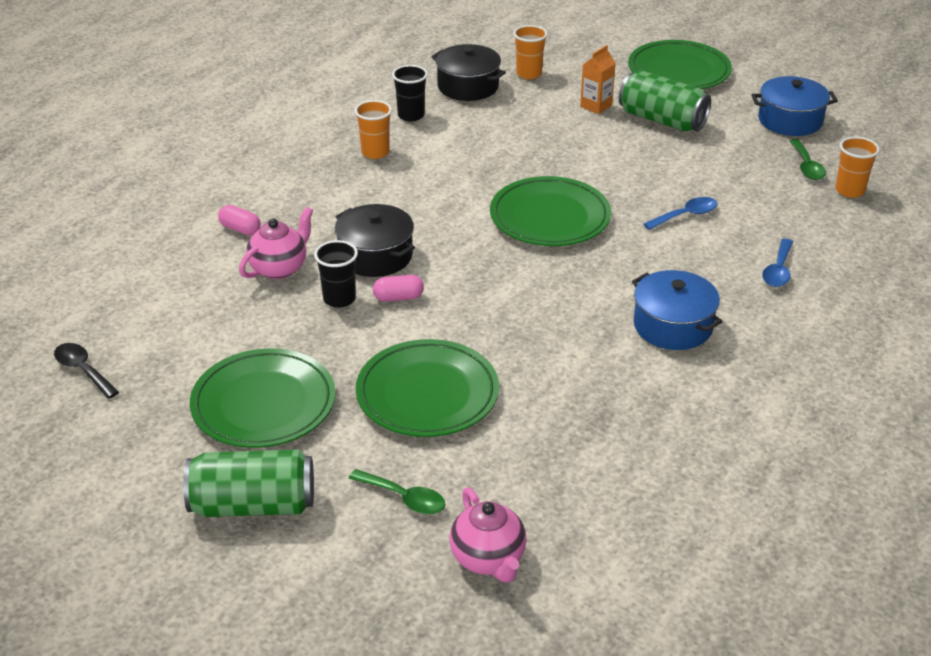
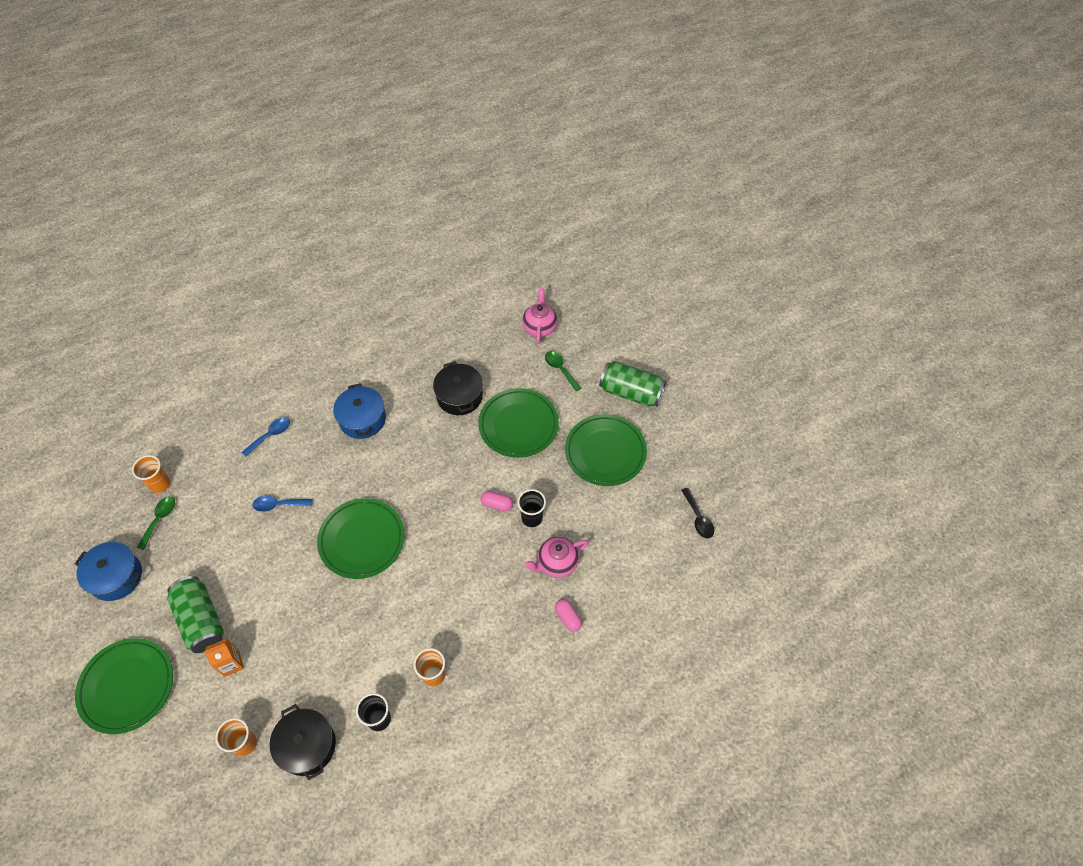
camera: 155 degrees left, 20 degrees up
(375, 256) = (492, 549): black pot -> black pot (459, 396)

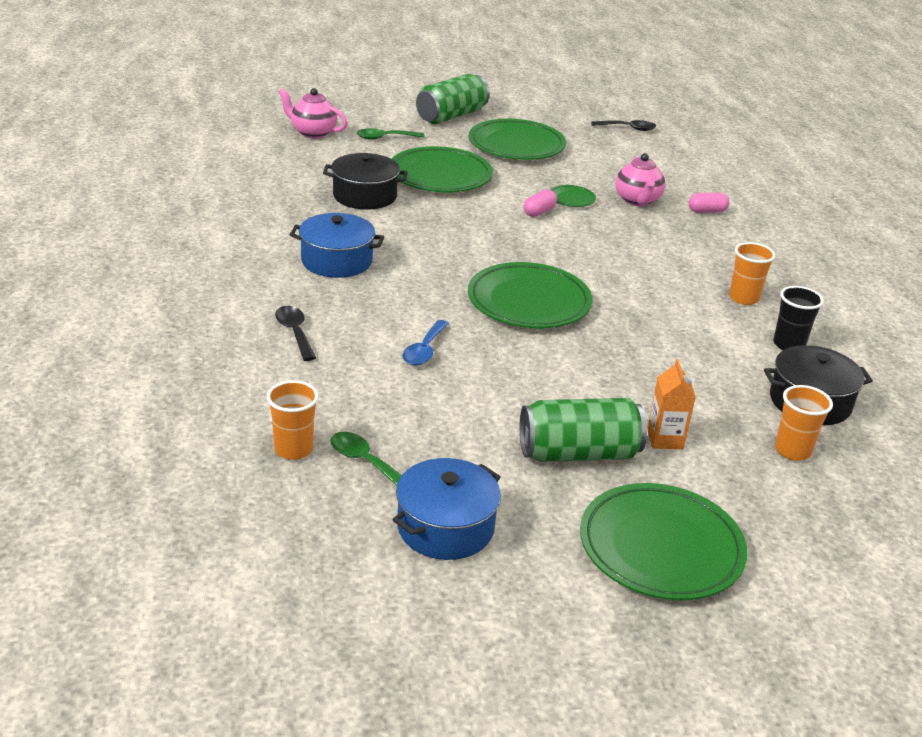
camera: 70 degrees left, 25 degrees down
(270, 435) = (295, 332): blue spoon -> black spoon
(532, 518) = (571, 199): black cup -> green plate

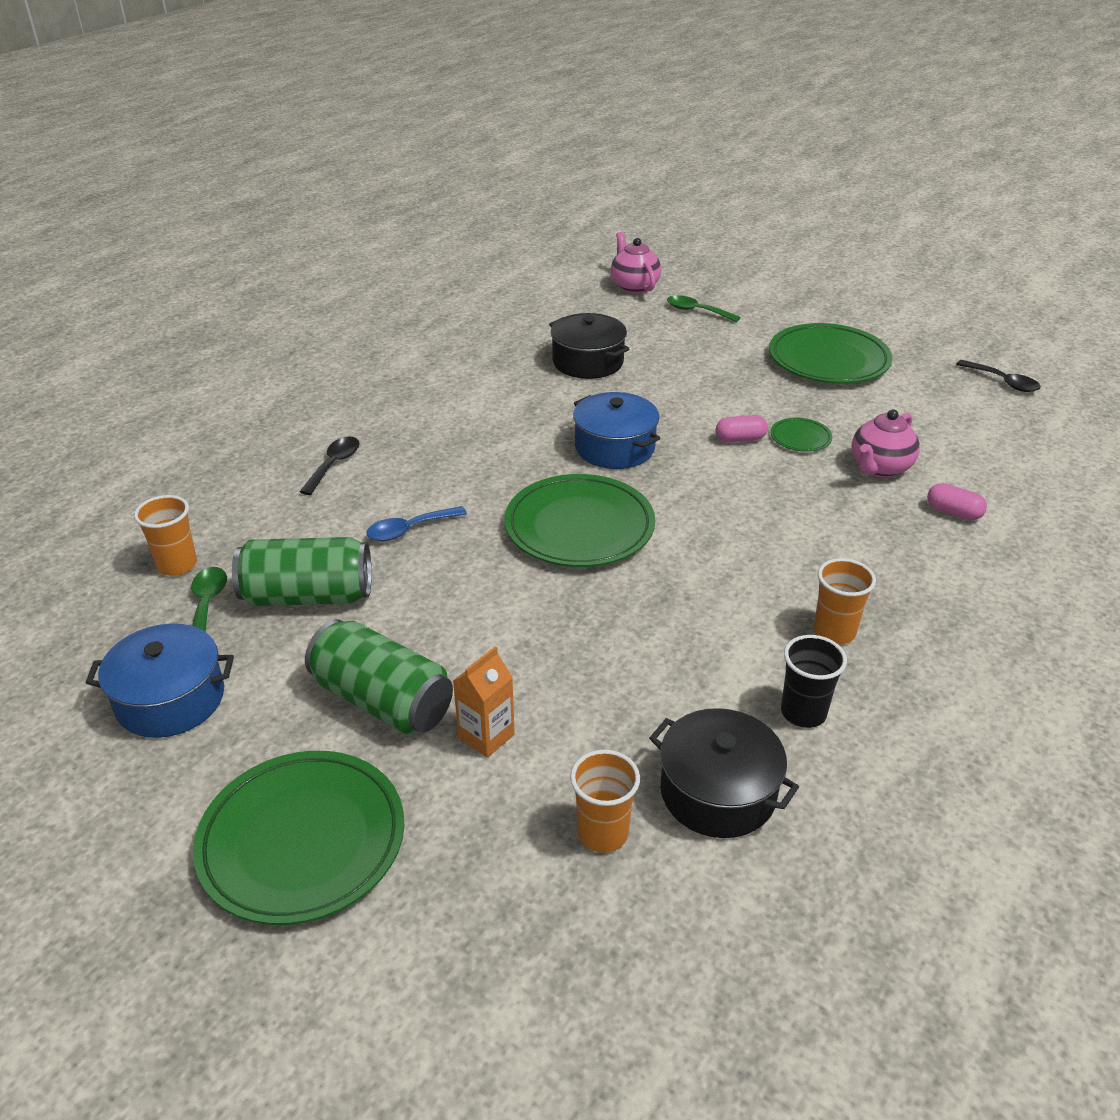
camera: 45 degrees right, 5 degrees up
(336, 261) = (467, 414): blue pot -> blue pot (614, 447)
(440, 176) = (693, 366): green plate -> none
(451, 116) = (803, 308): green can -> green can (308, 596)

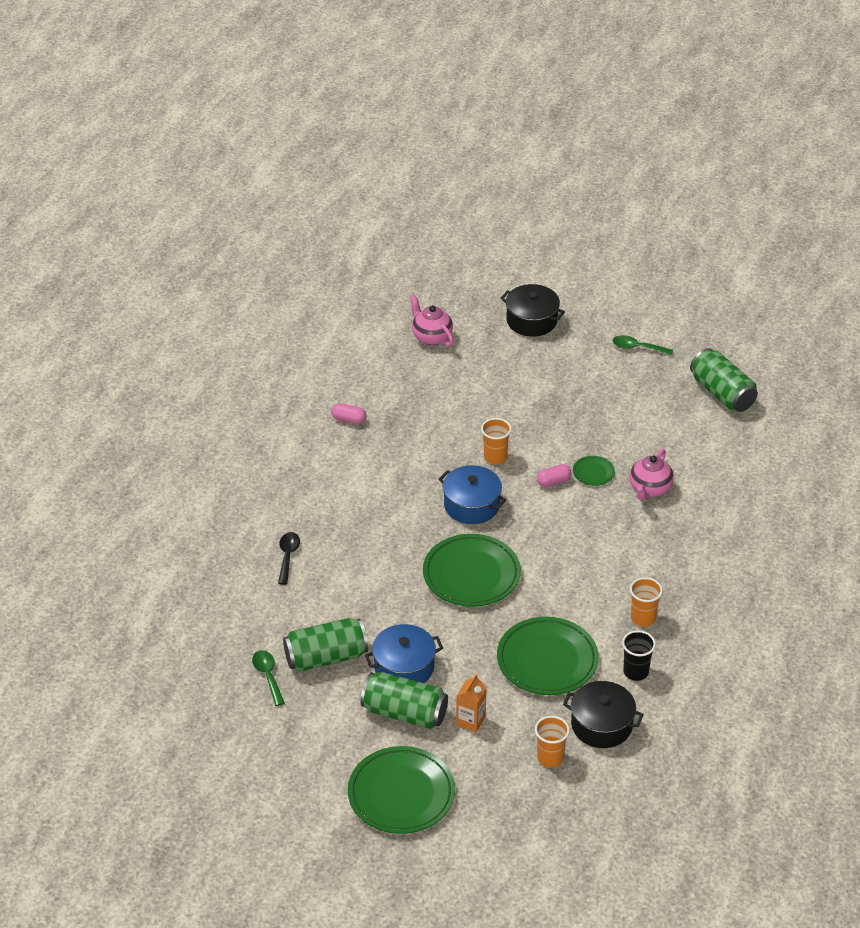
camera: 15 degrees left, 5 degrees up
(170, 699) = (284, 737): blue pot -> blue pot (404, 667)
(177, 565) = (231, 653): orange cup -> orange cup (495, 457)
(409, 529) = (364, 598): blue spoon -> none
(588, 362) = (424, 427): black pot -> black pot (531, 320)
(696, 311) = (488, 357): green spoon -> green spoon (637, 348)
(828, 360) = (598, 393): green plate -> green plate (547, 660)
(953, 512) = (700, 517): pink capsule -> pink capsule (349, 419)
(1002, 382) = (722, 393): black spoon -> green can

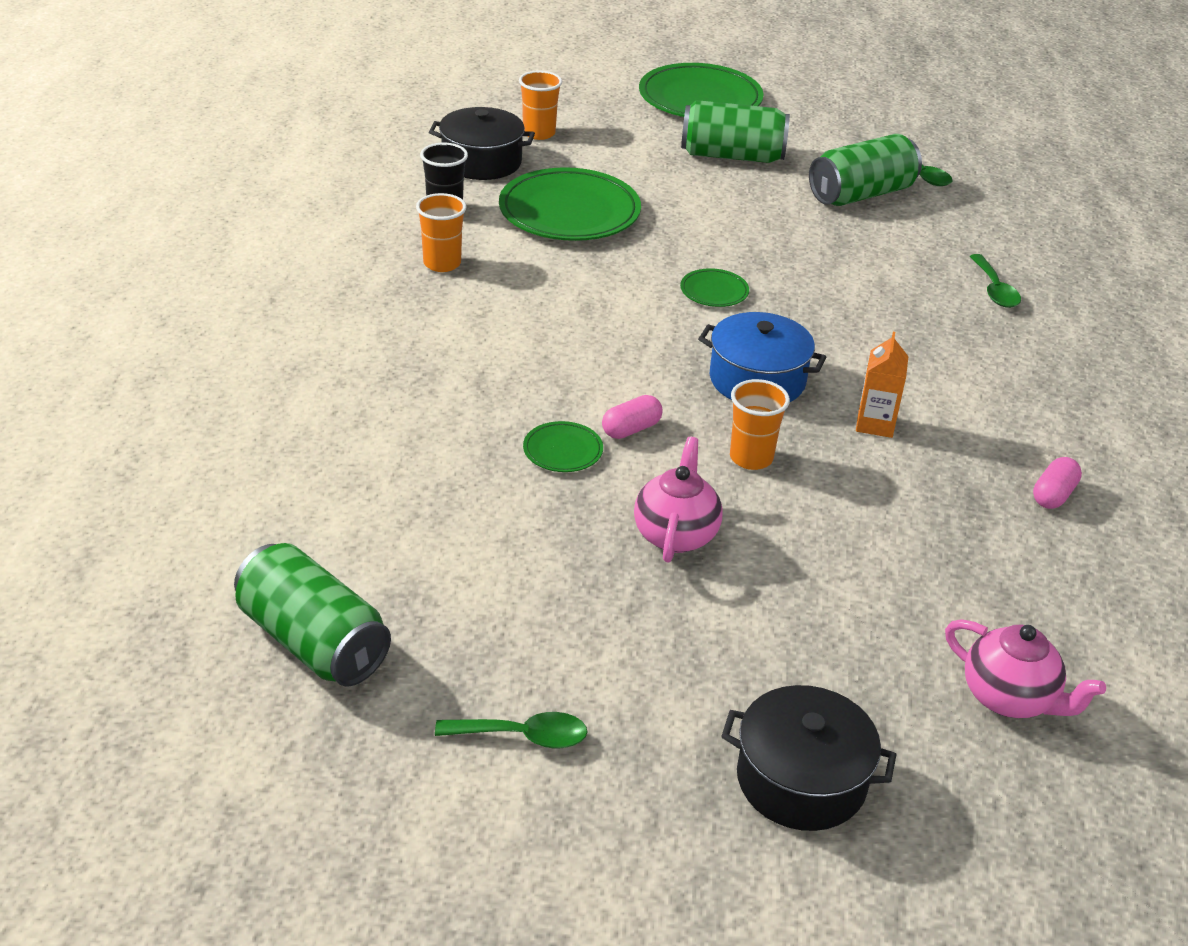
camera: 165 degrees right, 5 degrees down
(288, 556) = (994, 290): black spoon -> green spoon
(349, 419) = (1053, 495): pink capsule -> pink capsule turned 60 degrees counterclockwise
(404, 667) = (756, 193): blue pot -> none
(470, 721) = (647, 155): orange carton -> orange carton (875, 424)
(471, 574) = (714, 291): green plate -> green plate, size x0.45
(649, 489) = (453, 434): pink teapot -> pink teapot (675, 534)

